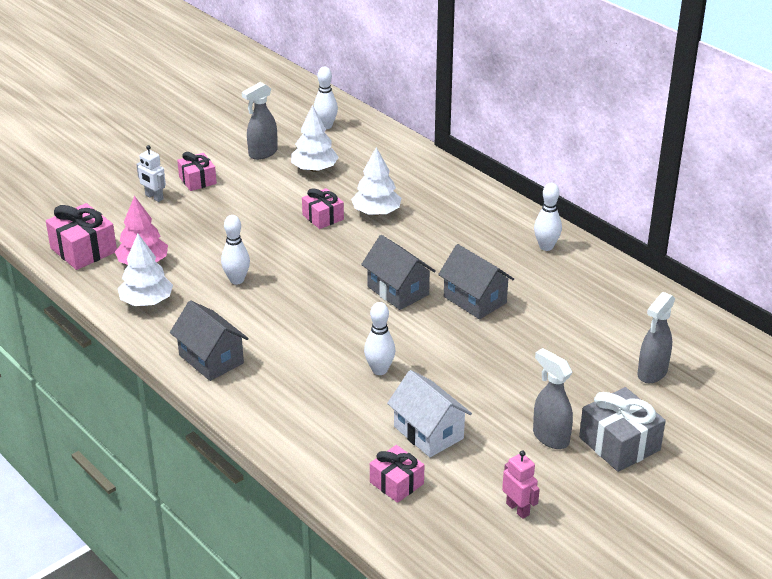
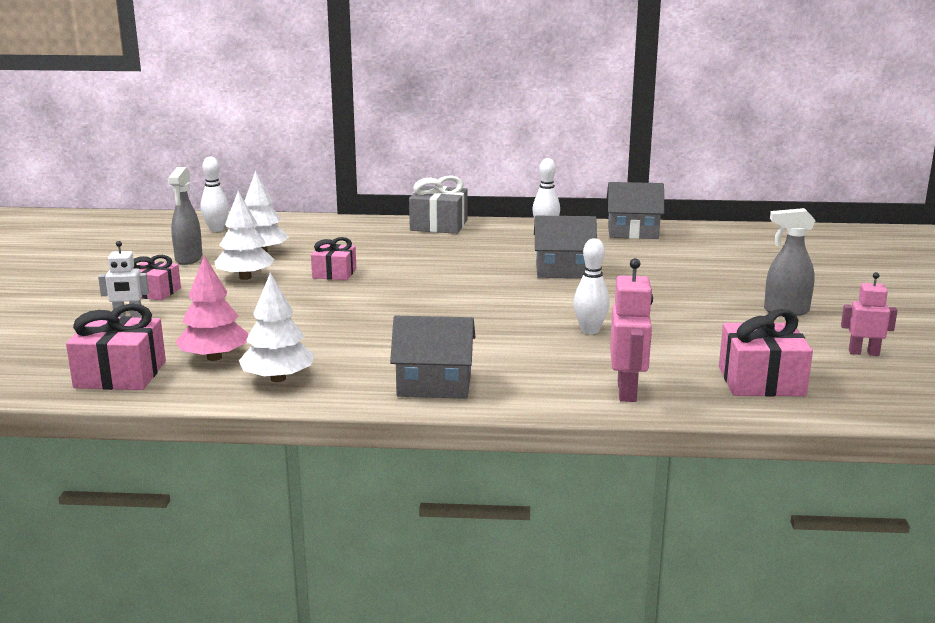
camera: 45 degrees left, 15 degrees down
(237, 280) = (340, 332): white bowling pin -> none
(302, 435) = (627, 391): none -> pink robot
(376, 212) = (375, 257): white tree -> white tree (245, 277)
(396, 483) = (761, 381): pink gift -> pink gift, size x1.54
(398, 291) = (496, 287): grey house -> grey house (633, 232)
(428, 432) = (709, 345): white house -> none
(619, 444) = (828, 295): grey gift -> grey gift (439, 225)
(652, 373) = (758, 259): grey spray bottle -> none

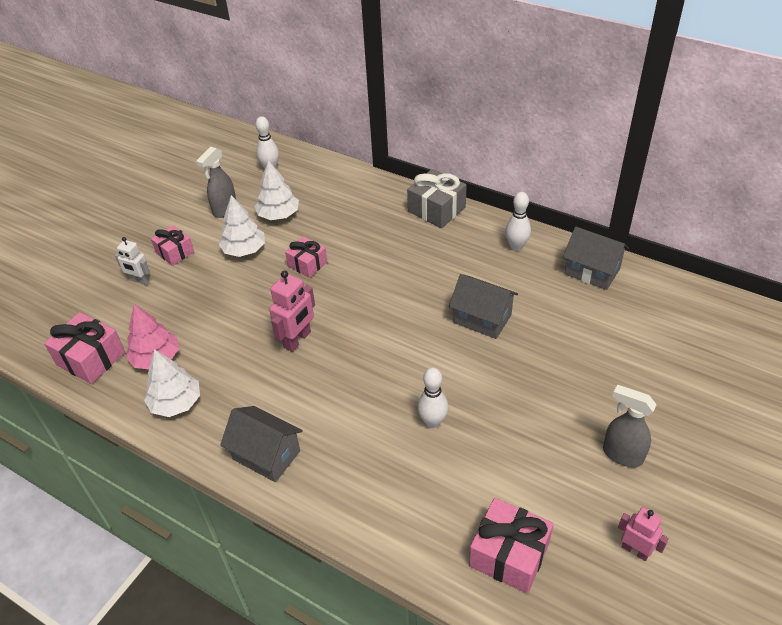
camera: 30 degrees right, 25 degrees up
(627, 391) = (393, 523): pink robot -> pink robot (297, 340)

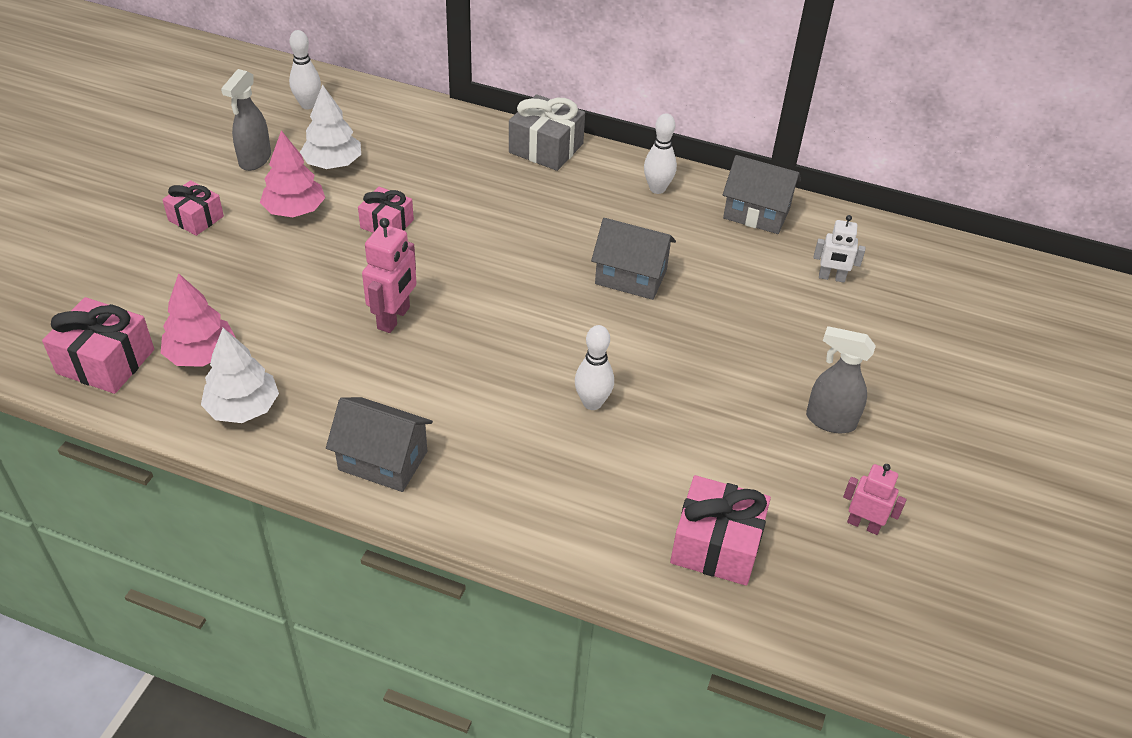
camera: 15 degrees left, 0 degrees up
(140, 281) = (153, 257): white robot -> white robot (831, 278)
(244, 250) = (294, 210): white tree -> pink tree

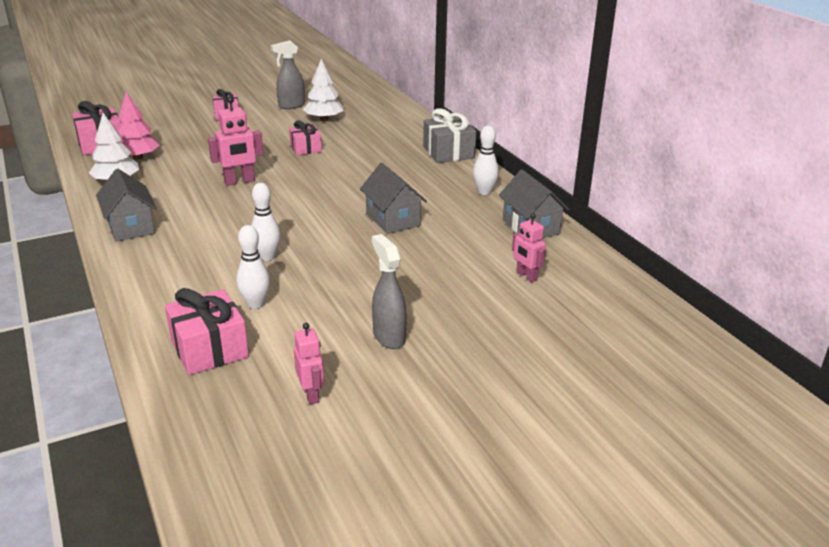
camera: 45 degrees right, 15 degrees down
(294, 210) = (273, 128): pink tree -> none
(308, 105) = (354, 96): white bowling pin -> white bowling pin (255, 304)
(831, 278) = (526, 276): white robot -> pink robot

